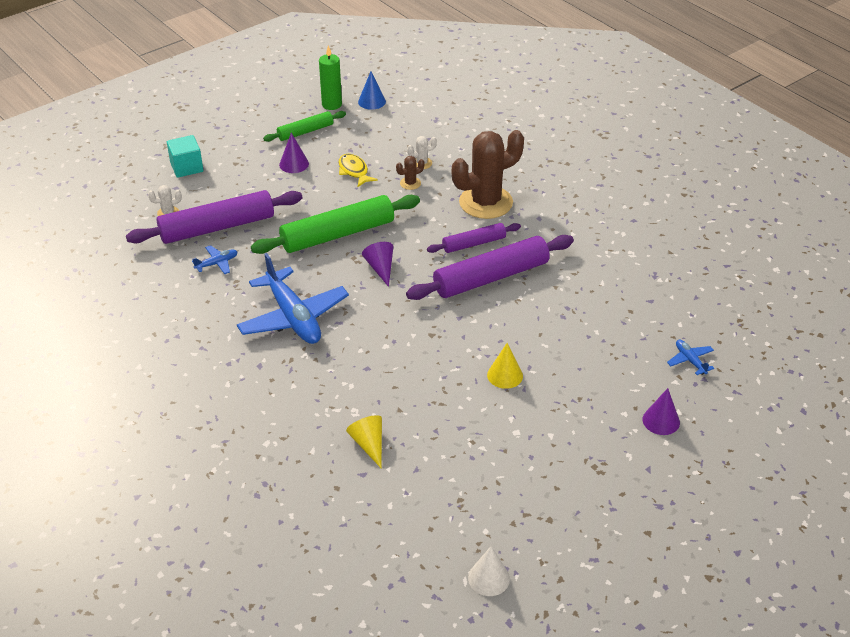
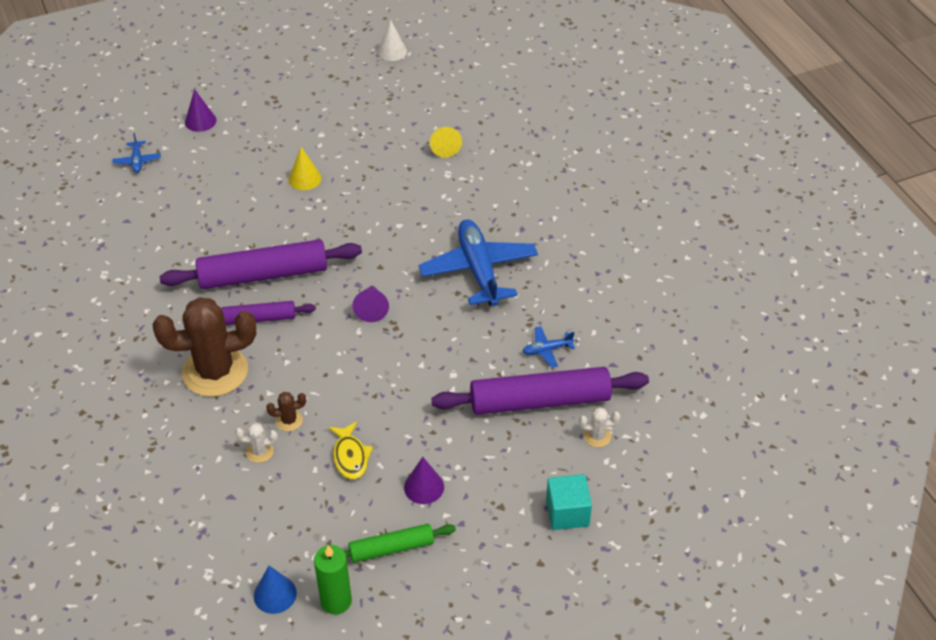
camera: 165 degrees left, 5 degrees up
(338, 234) = (402, 362): green rolling pin -> none

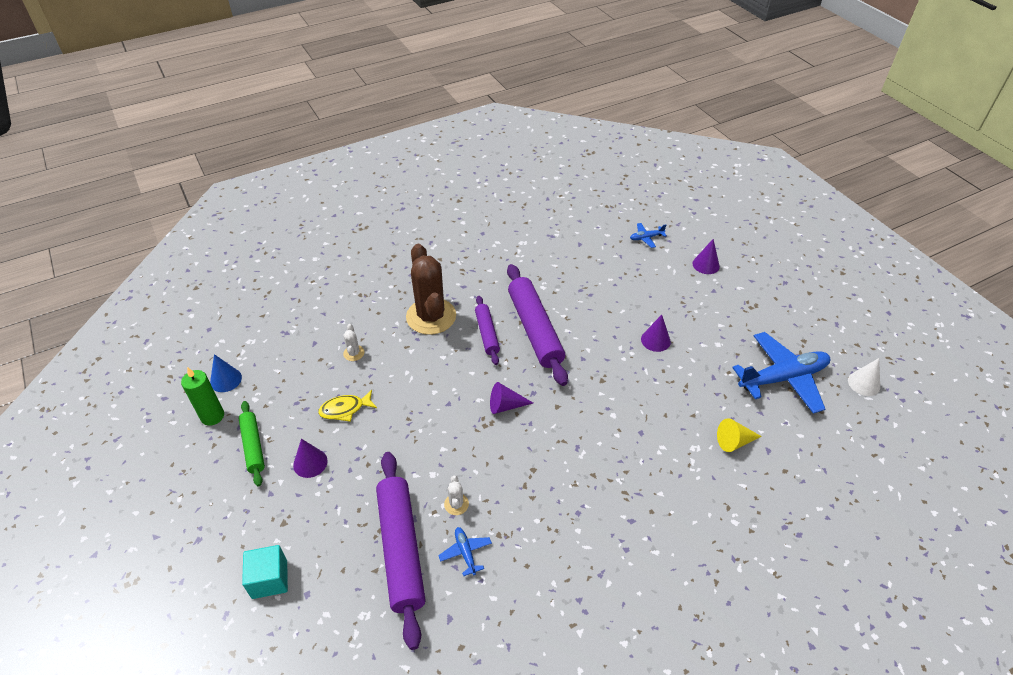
camera: 85 degrees right, 0 degrees up
(289, 420) = (383, 366): brown cactus -> none
(305, 179) = (655, 340): yellow cone -> purple cone
(479, 270) = (565, 485): blue plane -> blue plane (782, 378)
(597, 436) = (356, 604): white cactus -> white cactus (456, 504)

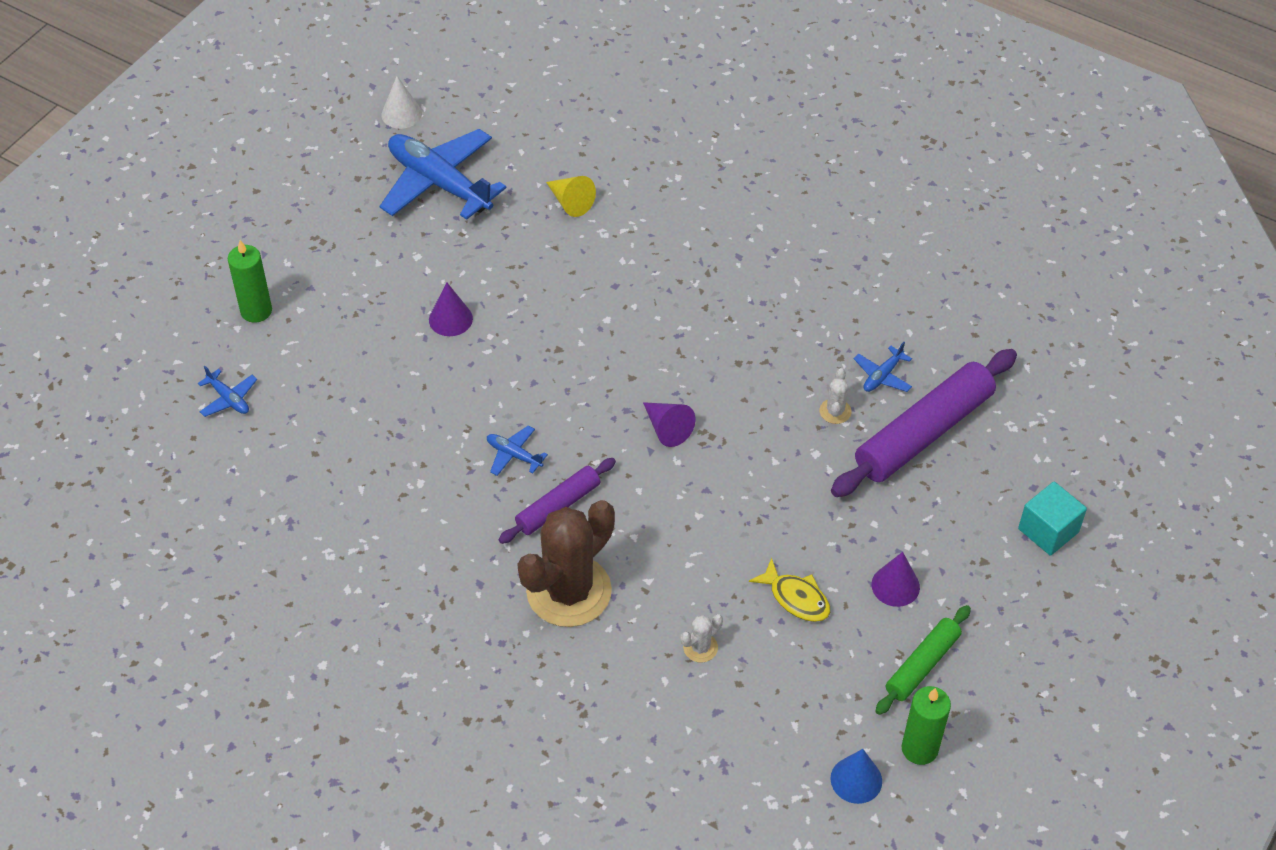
camera: 120 degrees left, 5 degrees up
(456, 504) = (835, 411): white cactus -> white cactus turned 45 degrees counterclockwise
(535, 329) = (514, 455): purple rolling pin -> blue plane
(706, 265) = (256, 311): purple cone -> green candle

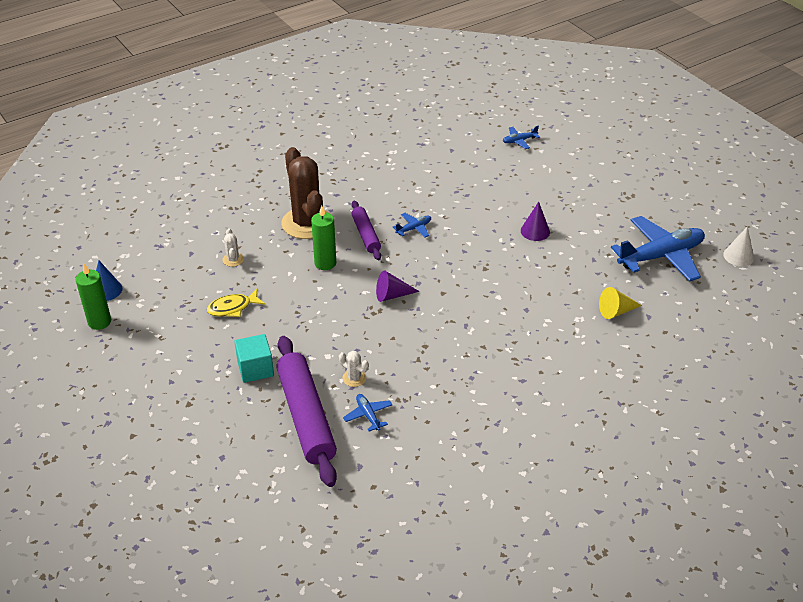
camera: 115 degrees right, 10 degrees down
(256, 311) = (581, 162): green candle -> green candle (325, 263)
(895, 585) = (206, 354): purple cone -> none
(922, 665) = (146, 344): green rolling pin -> none
(1048, 530) = (184, 448): turquoise cube -> turquoise cube (255, 369)

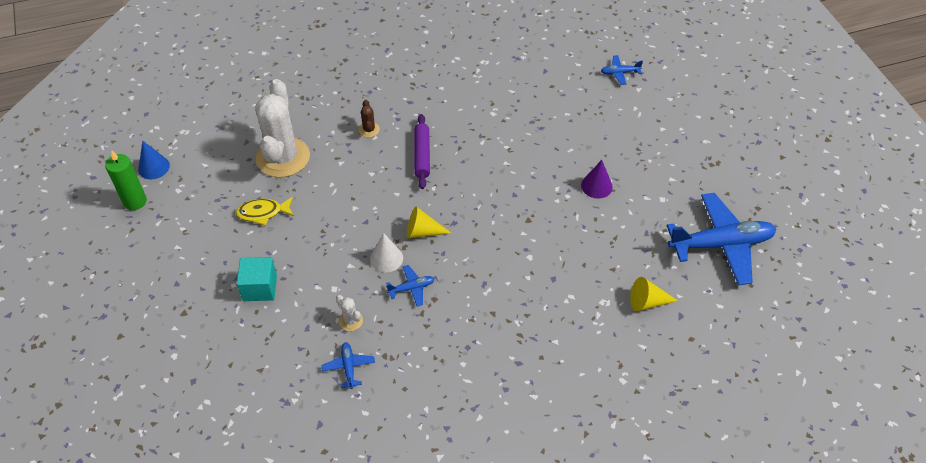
camera: 15 degrees right, 10 degrees up
(233, 259) = (283, 157): white cactus -> white cactus, size x2.49
(306, 417) = (288, 354): purple rolling pin -> none
(307, 223) = (369, 130): brown cactus -> brown cactus, size x0.40
(325, 263) = (370, 180): green candle -> none
(392, 295) = (422, 232): purple cone -> yellow cone
(414, 228) = (472, 157): blue plane -> blue plane (411, 288)
(738, 256) = (807, 262): white cone -> white cone (386, 258)

